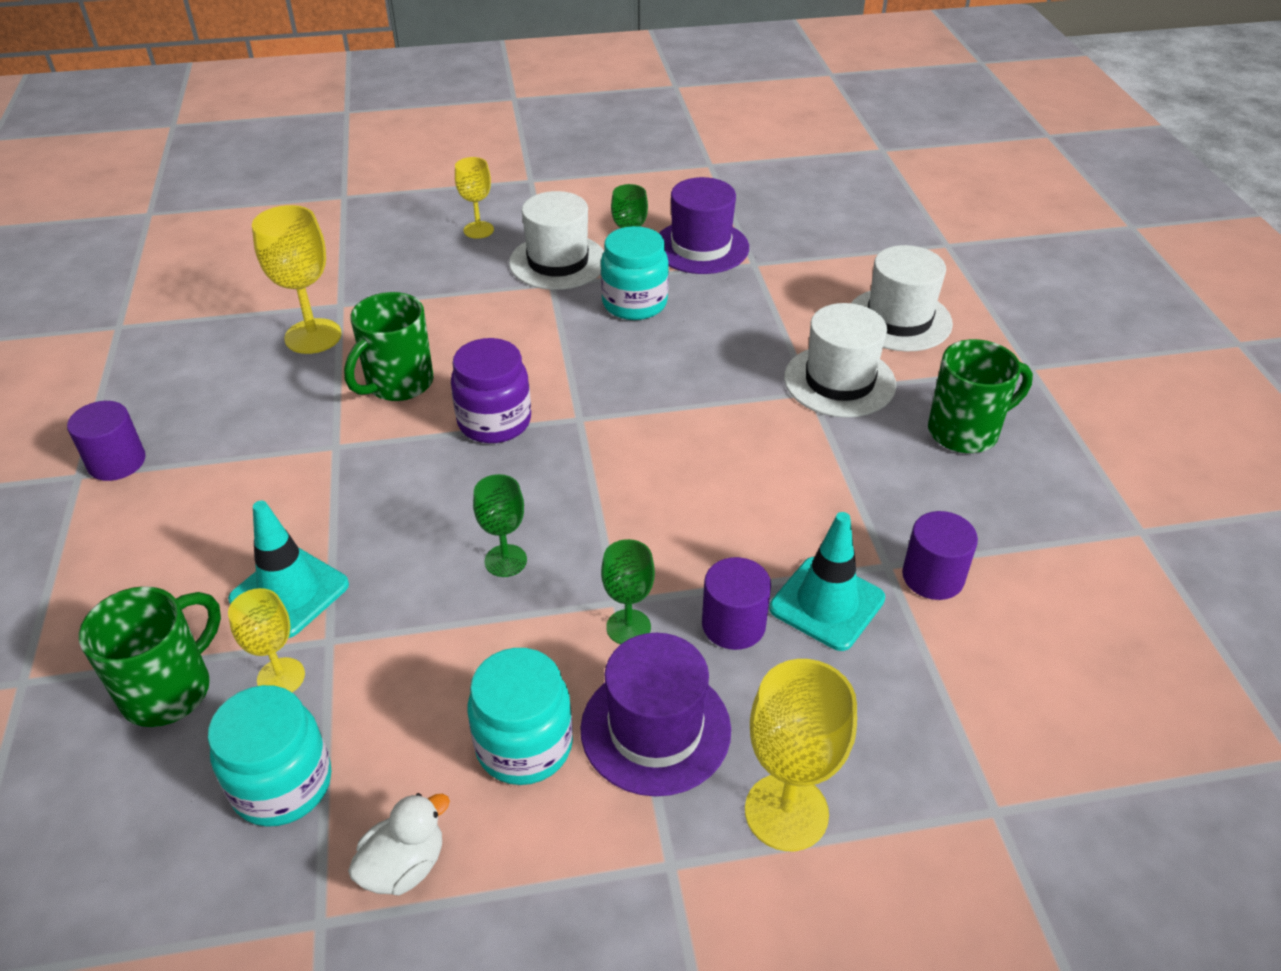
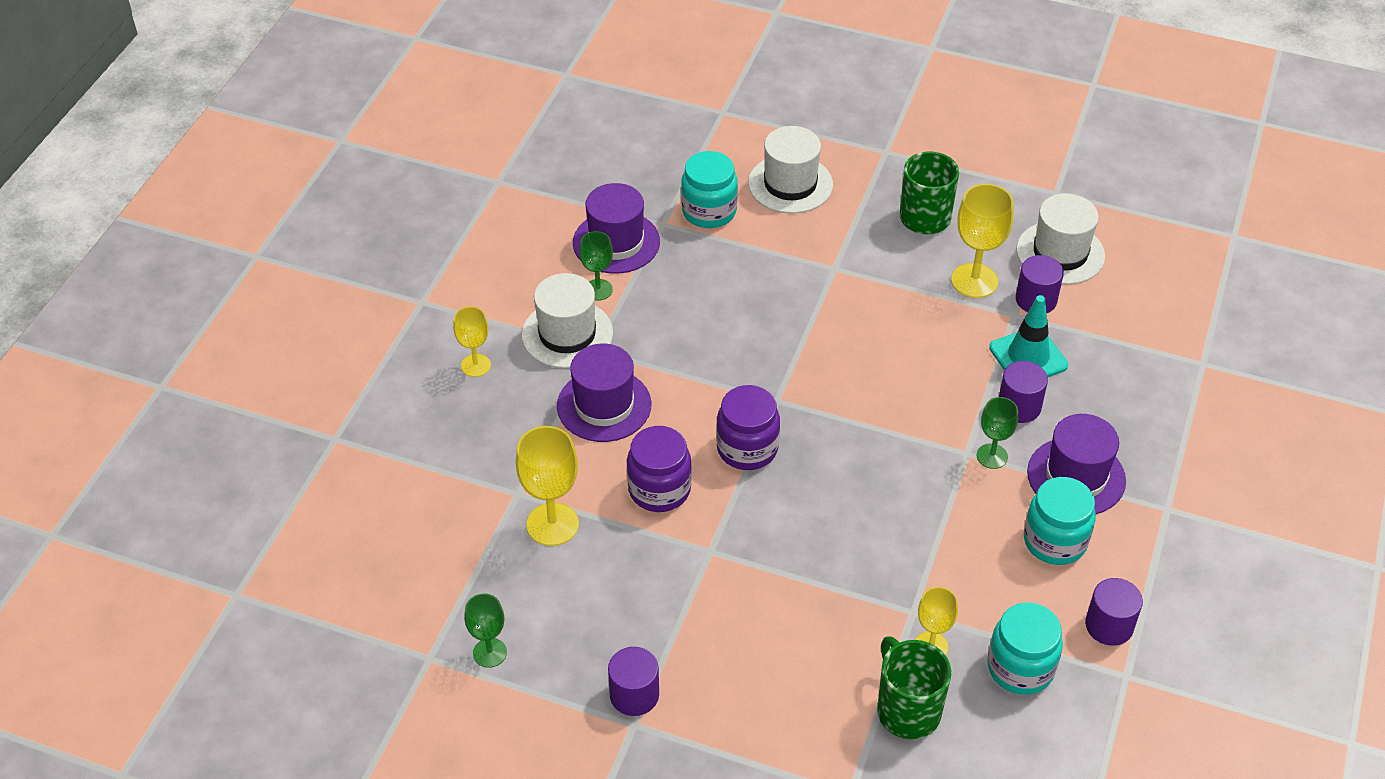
camera: 60 degrees left, 5 degrees up
(289, 592) = (854, 621): turquoise traffic cone -> none
(398, 384) = (659, 489): green mug -> purple jar
(404, 866) = (1109, 625): white duck -> purple cylinder
(484, 313) = (604, 405): none -> purple hat
(505, 561) = (896, 494): green goblet -> green goblet (489, 653)
(634, 303) = (661, 313): turquoise jar -> turquoise jar (709, 211)
(786, 812) = (1160, 446): yellow goblet -> yellow goblet (974, 281)
(839, 381) = (834, 248): white hat -> white hat (1060, 253)

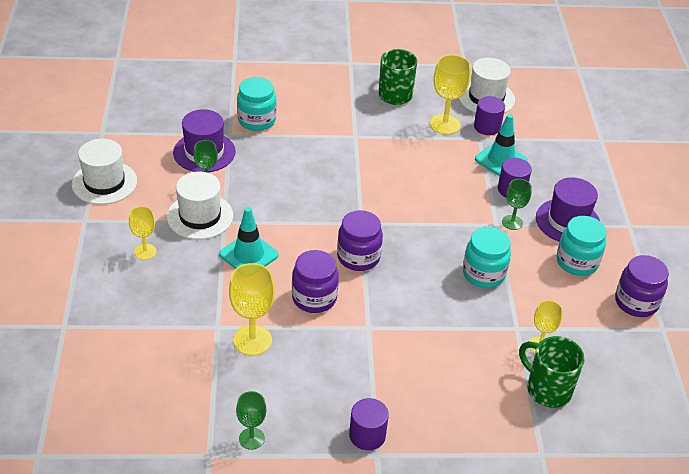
camera: 25 degrees left, 5 degrees down
(604, 405) = (248, 255): purple hat -> turquoise traffic cone
(790, 184) = (300, 93): white hat -> white hat (104, 183)
(1020, 668) = (600, 343): turquoise jar -> turquoise jar (483, 274)
(1109, 625) = (636, 302): purple cylinder -> purple jar

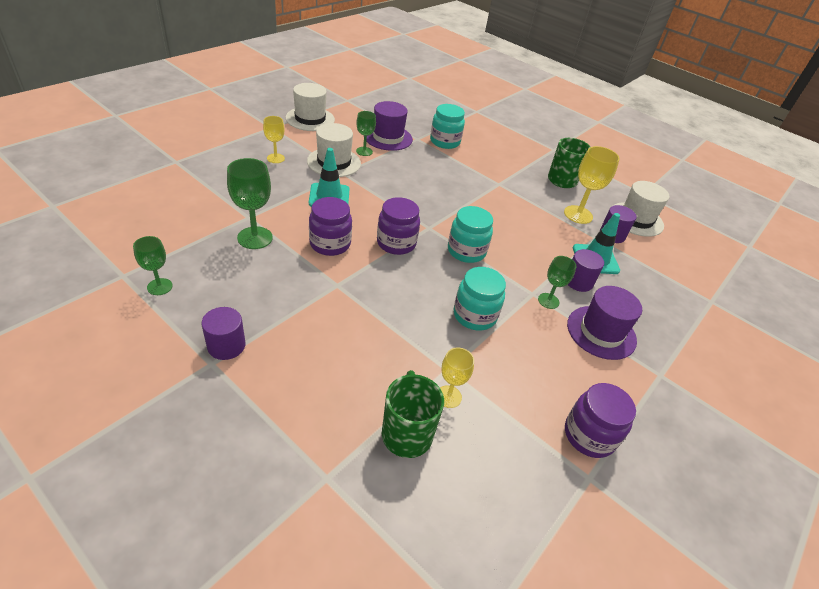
camera: 40 degrees right, 0 degrees up
(252, 340) = (255, 238): yellow goblet -> green goblet
(577, 262) = (570, 364): turquoise jar -> turquoise jar (466, 251)

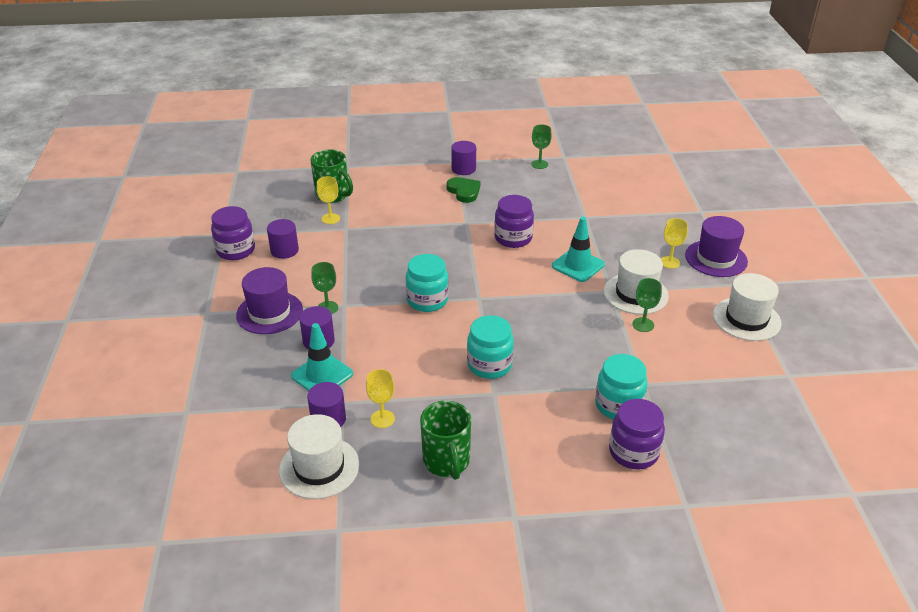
camera: 140 degrees right, 5 degrees down
(255, 238) = (555, 210): green goblet -> none
(280, 317) = (464, 191): none -> green heart
(388, 137) = (662, 359): purple hat -> purple hat (716, 258)
(396, 243) = (479, 269): purple jar -> purple jar (633, 452)
(474, 315) = (365, 263): turquoise jar -> turquoise jar (489, 365)
(536, 391) = (284, 250): none -> purple cylinder
(578, 214) = (382, 419): yellow goblet -> yellow goblet, size x0.61

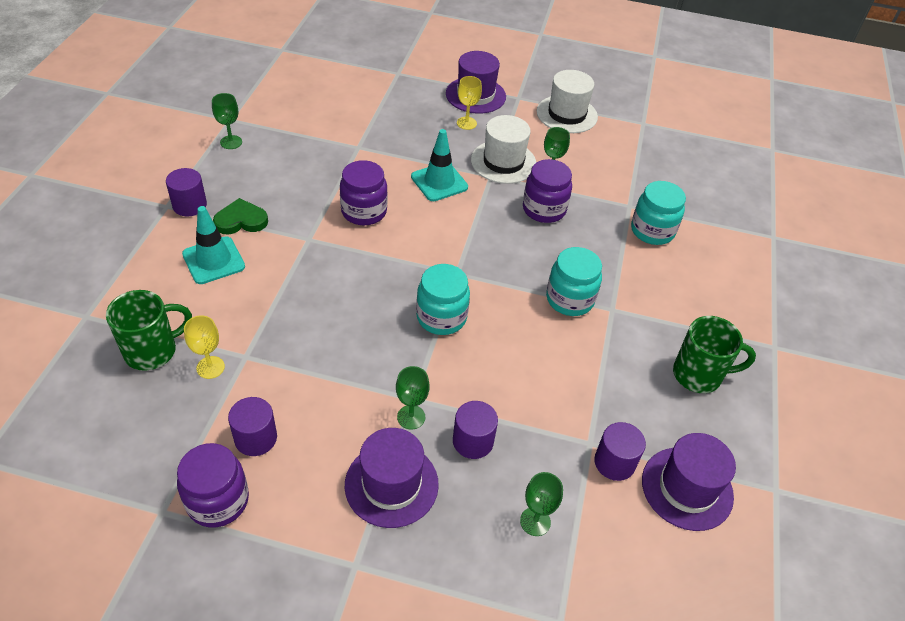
camera: 75 degrees left, 10 degrees up
(261, 385) = (535, 521): none -> green goblet
(319, 467) = (687, 488): white hat -> purple hat
(322, 375) = (537, 452): turquoise traffic cone -> turquoise traffic cone (213, 260)
(382, 419) = (626, 411): yellow goblet -> none
(633, 452) = (711, 243): purple jar -> purple jar (544, 209)

